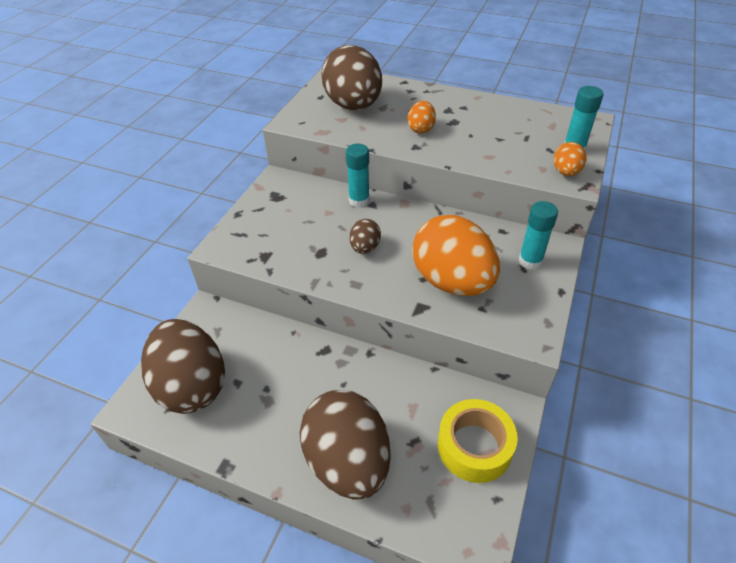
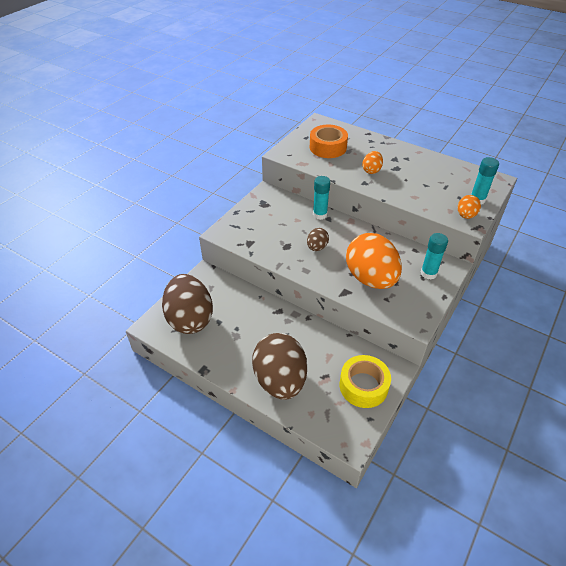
camera: 10 degrees right, 0 degrees up
(353, 106) = (328, 147): brown egg -> orange tape

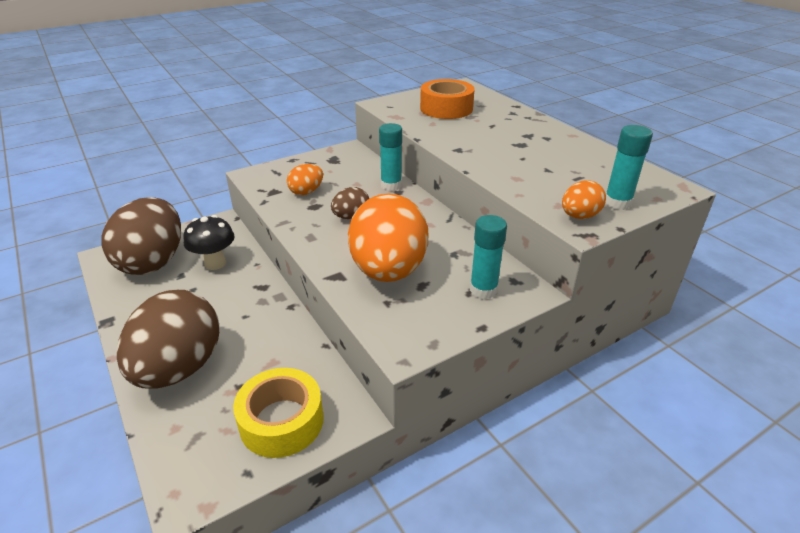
camera: 25 degrees right, 10 degrees down
(233, 305) = (215, 263): none -> black mushroom
(371, 170) = (481, 139): orange egg -> orange egg (306, 192)

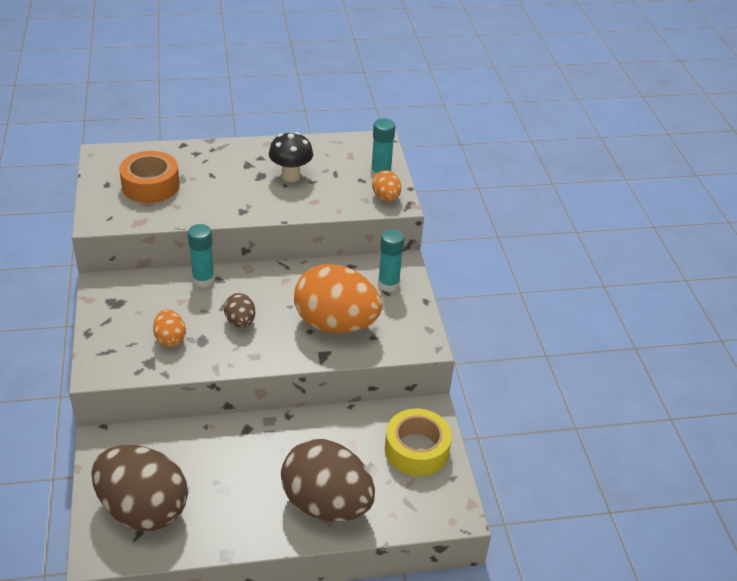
camera: 70 degrees left, 5 degrees up
(215, 263) = (183, 457): black mushroom -> black mushroom (291, 176)

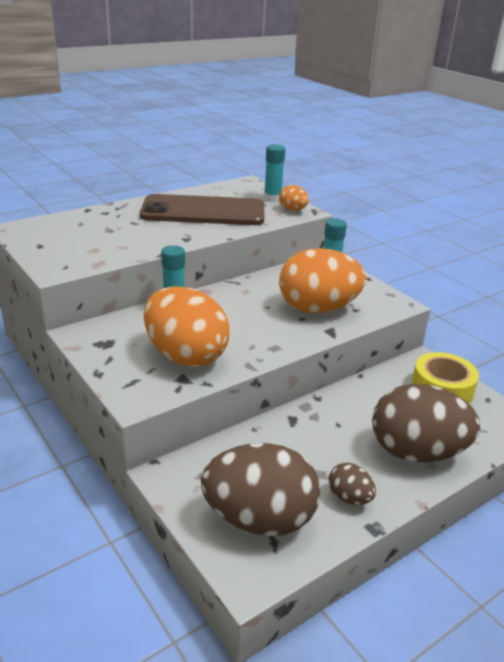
camera: 25 degrees left, 10 degrees down
(150, 185) = (84, 238): orange tape -> none
(170, 339) = (185, 356): orange egg -> orange egg, size x2.19
(240, 322) = (237, 327): brown egg -> brown egg (349, 498)
(291, 176) = (203, 211): black mushroom -> brown phone

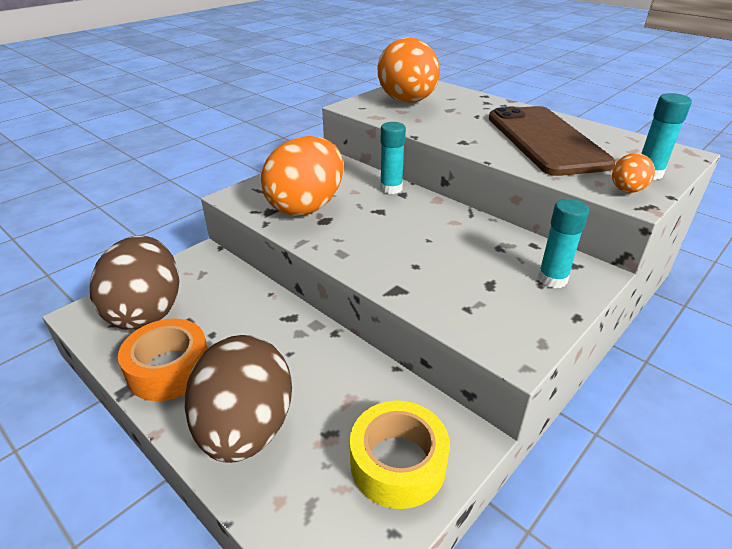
camera: 80 degrees right, 5 degrees up
(317, 309) = (447, 276): orange egg -> orange egg (407, 102)
(349, 498) = (169, 369): brown egg -> orange tape

